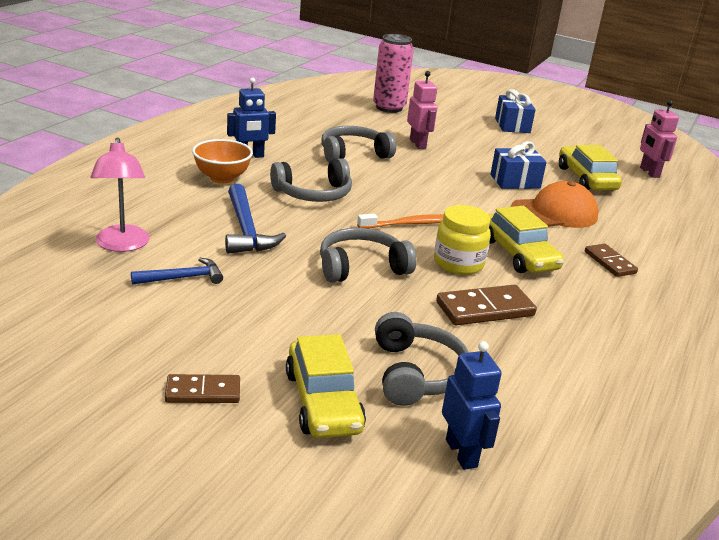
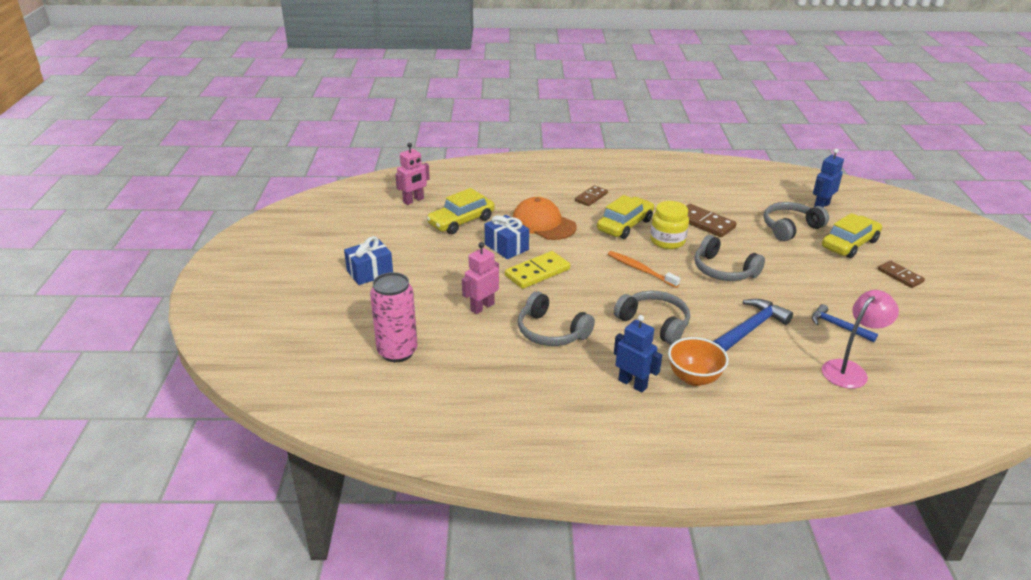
camera: 115 degrees left, 5 degrees up
(453, 179) = (537, 272): none -> yellow domino

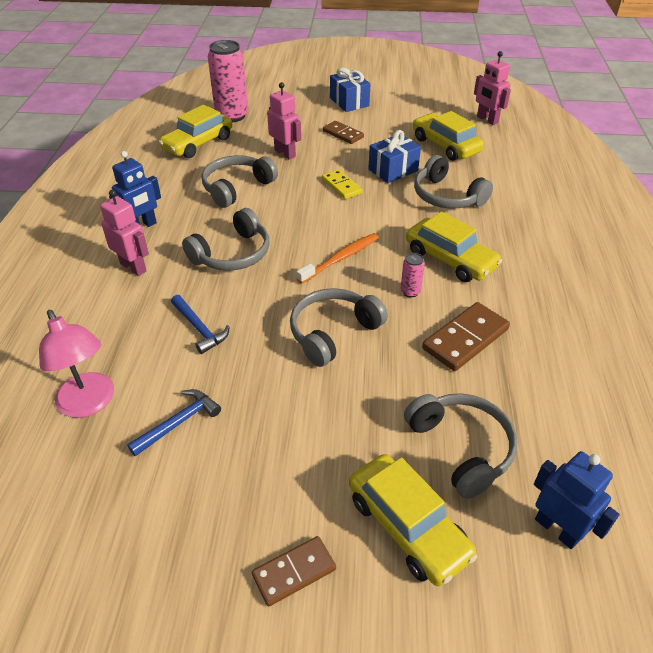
camera: 95 degrees right, 10 degrees up
(464, 370) = (198, 143): none -> yellow car
(537, 272) = (341, 186): yellow domino -> yellow domino, size x0.65
(543, 224) = (446, 196): orange cap -> grey headphones
(591, 197) = (523, 238): brown domino -> brown domino (343, 134)
(667, 241) = (410, 292): yellow jar -> pink can
(694, 378) = (133, 267): orange bowl -> pink robot
(749, 329) = (199, 328): blue hammer -> blue hammer, size x0.63

